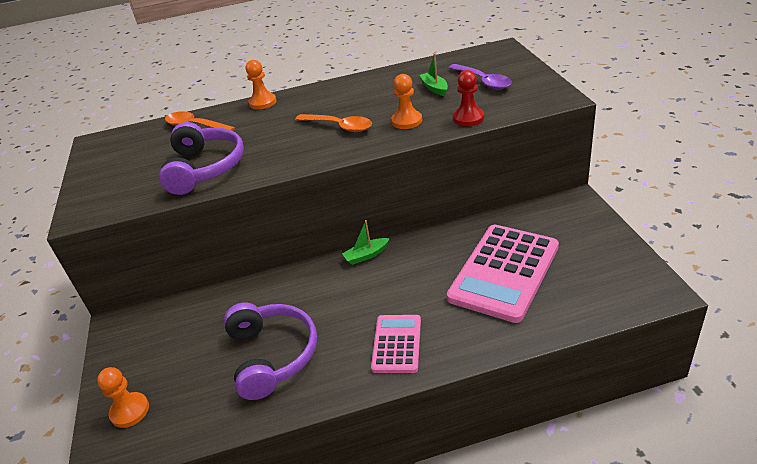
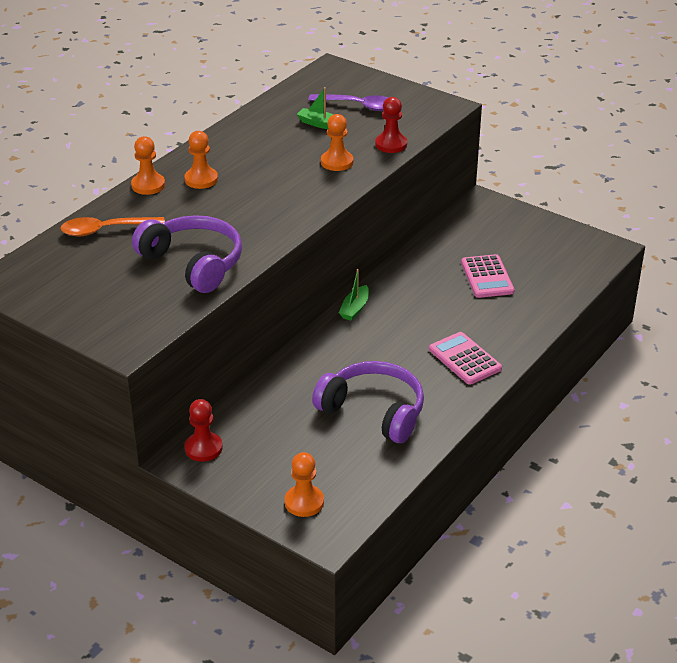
camera: 45 degrees left, 0 degrees up
(137, 322) = (203, 448): none -> red pawn
(298, 108) = (201, 179): none -> orange pawn
(339, 126) = (276, 185): orange spoon -> none
(504, 272) = (487, 277): pink calculator -> pink calculator, size x0.54

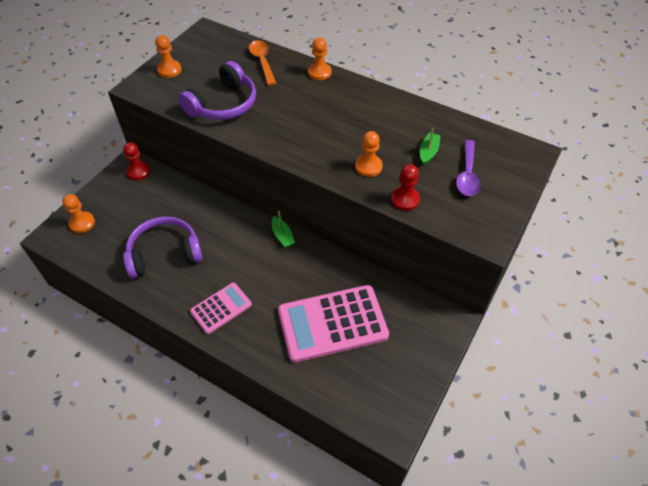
camera: 85 degrees right, 15 degrees up
(201, 179) = (330, 96): orange pawn -> orange pawn (169, 70)
(355, 308) = (282, 236): green boat -> green boat turned 135 degrees counterclockwise
(373, 411) = (164, 253): purple headphones -> purple headphones turned 135 degrees counterclockwise
(487, 277) = (332, 323): pink calculator -> pink calculator, size x1.84

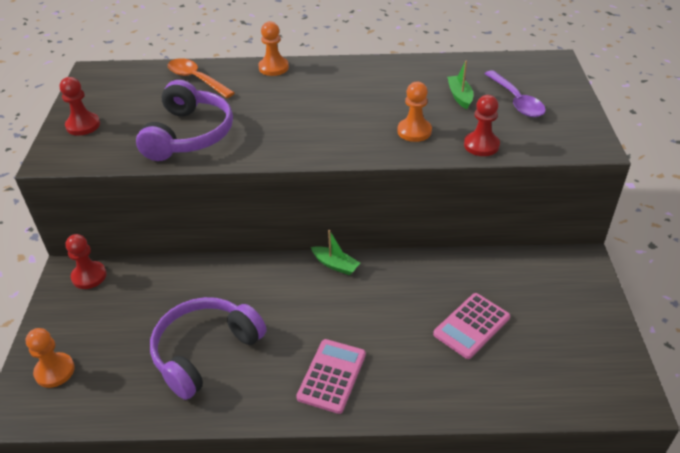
camera: 30 degrees left, 10 degrees down
(169, 70) = (83, 125): orange pawn -> red pawn
(332, 323) = (471, 326): pink calculator -> pink calculator, size x0.54

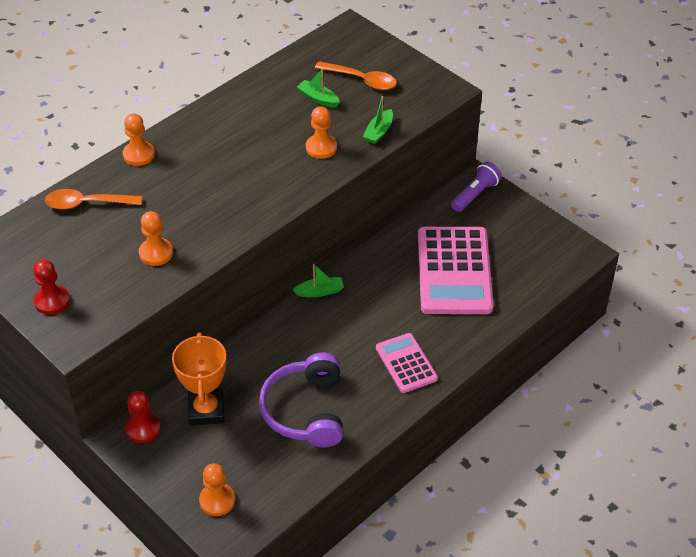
camera: 45 degrees left, 5 degrees up
(142, 295) = (206, 410): none -> orange trophy
(189, 135) = (156, 253): purple headphones -> orange pawn
(471, 326) = (454, 271): pink calculator -> pink calculator, size x1.84
(481, 145) = (379, 132): red pawn -> green boat
(516, 101) = (361, 80): purple spoon -> orange spoon
(569, 273) = (475, 194): none -> purple flashlight

